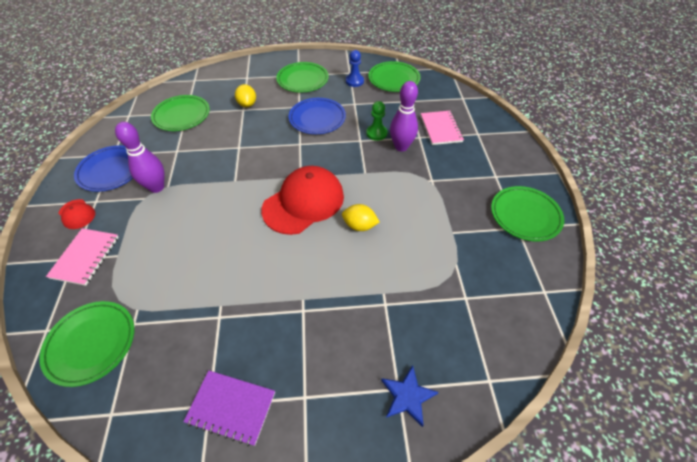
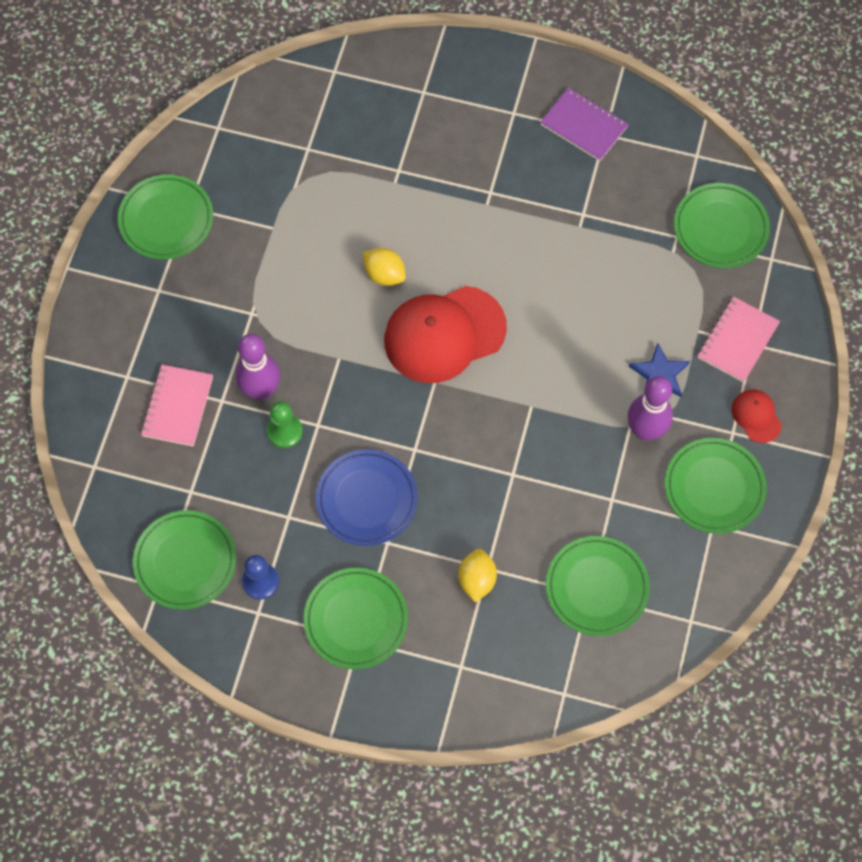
camera: 160 degrees left, 15 degrees up
(111, 171) = (714, 487): blue plate -> green plate
(407, 396) = (417, 84): blue star -> blue star (659, 374)

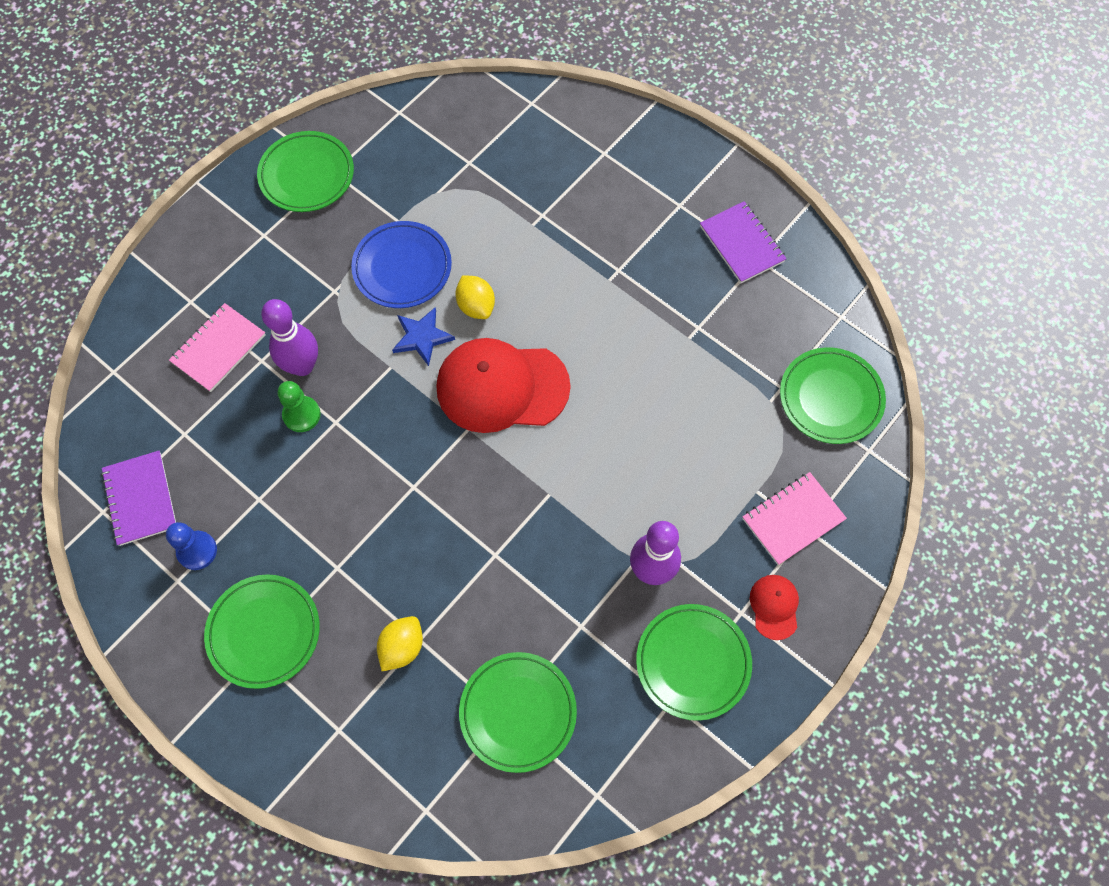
camera: 25 degrees right, 0 degrees up
(185, 561) = (140, 499): green plate -> purple notebook
(366, 499) = (341, 516): blue plate -> blue plate (402, 268)
(659, 374) = (695, 518): blue star -> blue star (422, 337)

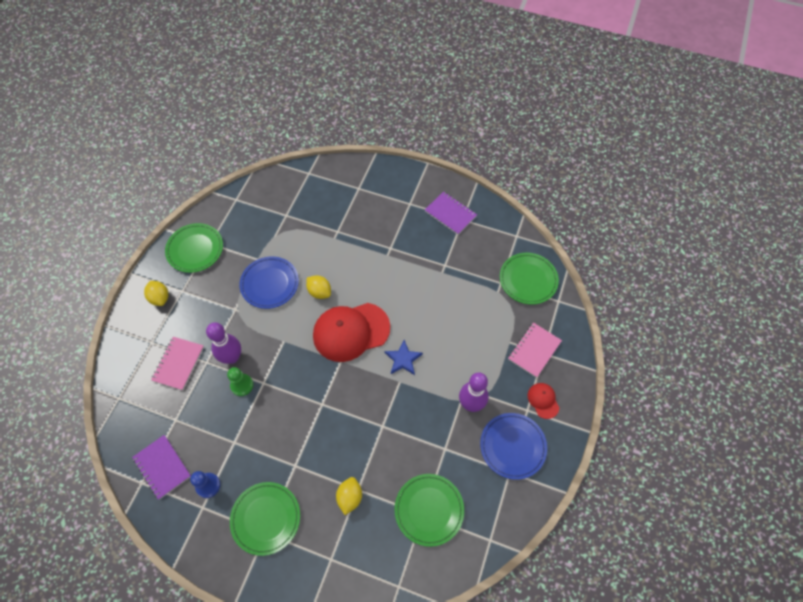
camera: 20 degrees left, 5 degrees down
(227, 236) = (160, 298): none -> yellow lemon
(422, 337) = (295, 319): blue star -> blue star (403, 359)
(693, 662) = (512, 446): green plate -> blue plate

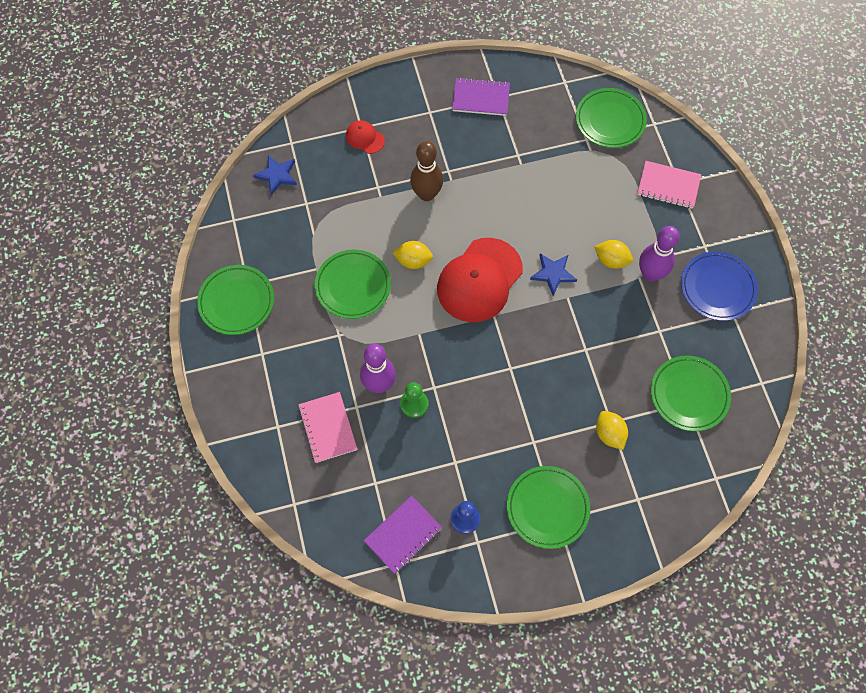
camera: 35 degrees left, 5 degrees up
(160, 298) = (244, 376): yellow lemon -> yellow lemon (611, 260)
(162, 467) = (403, 535): purple notebook -> purple notebook turned 60 degrees counterclockwise
(270, 284) = (353, 286): blue plate -> green plate
(283, 187) = (277, 175): none -> blue star
(364, 254) = (426, 194): none -> brown bowling pin
(534, 350) = (668, 186): pink notebook -> pink notebook turned 75 degrees counterclockwise
(543, 400) = (712, 228): red cap -> red cap (365, 138)

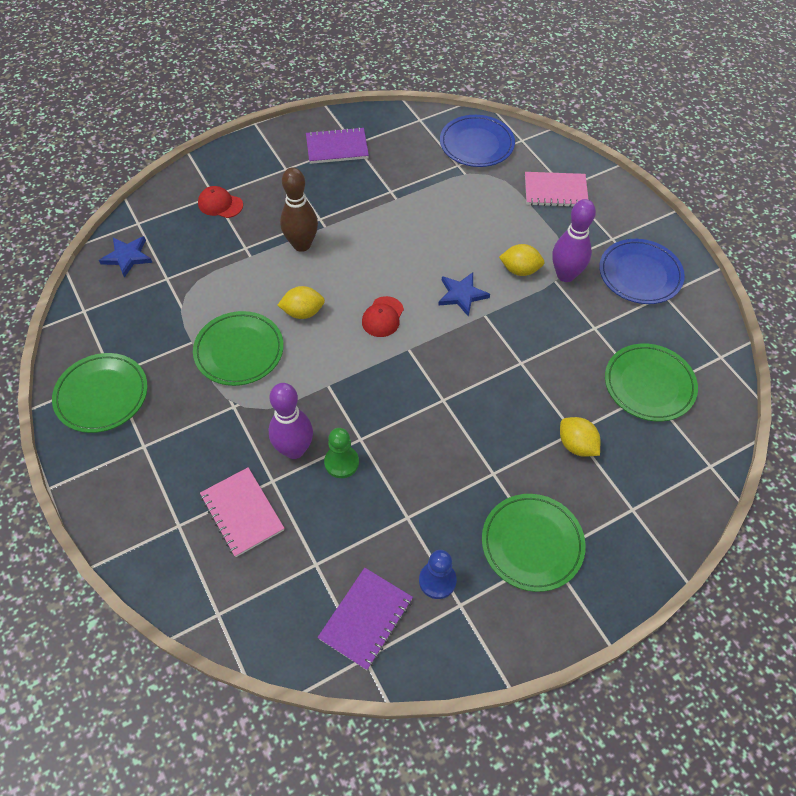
camera: 15 degrees left, 10 degrees down
(479, 280) = (383, 317): red cap -> red cap, size x0.45
(610, 120) = (476, 144): green plate -> blue plate

